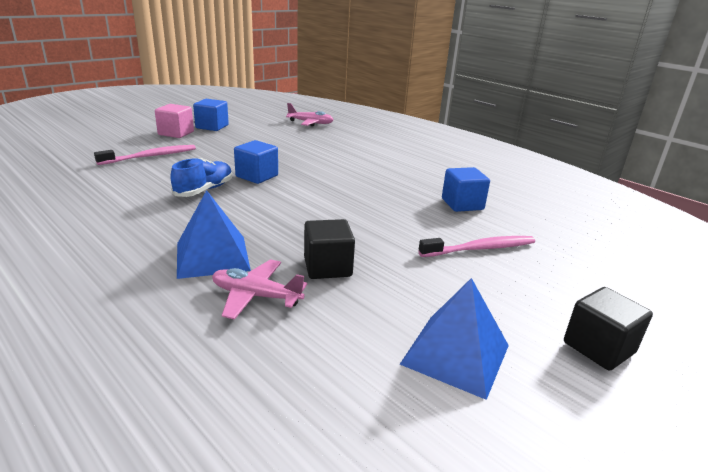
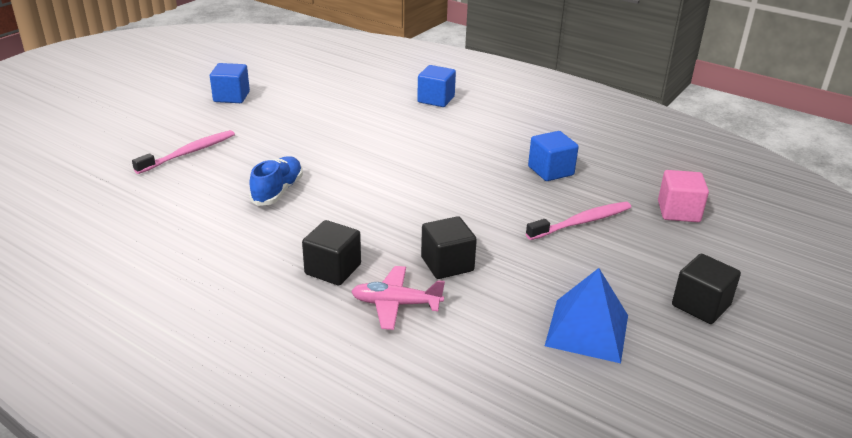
camera: 10 degrees left, 5 degrees up
(176, 133) = (195, 113): pink cube -> pink cube (678, 212)
(212, 256) = (333, 269): blue pyramid -> black cube
(257, 176) = (323, 164): blue cube -> blue cube (436, 99)
(310, 123) = (344, 75): pink plane -> none

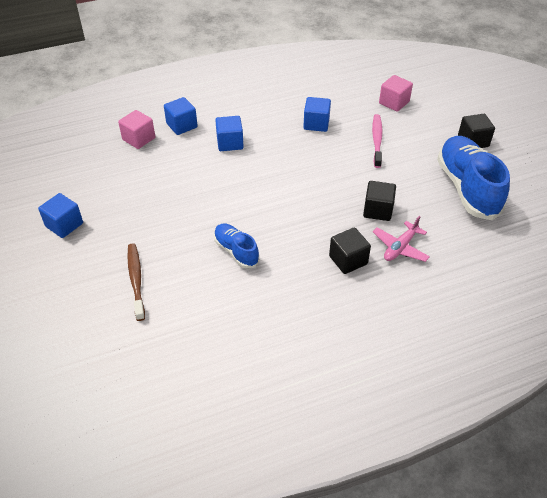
camera: 55 degrees left, 15 degrees up
(189, 153) = (136, 280): pink toothbrush -> brown toothbrush
(387, 87) = (139, 139): none -> pink cube
(443, 132) = (230, 143): none -> blue cube
(587, 330) = (467, 188): blue pyramid -> blue shoe

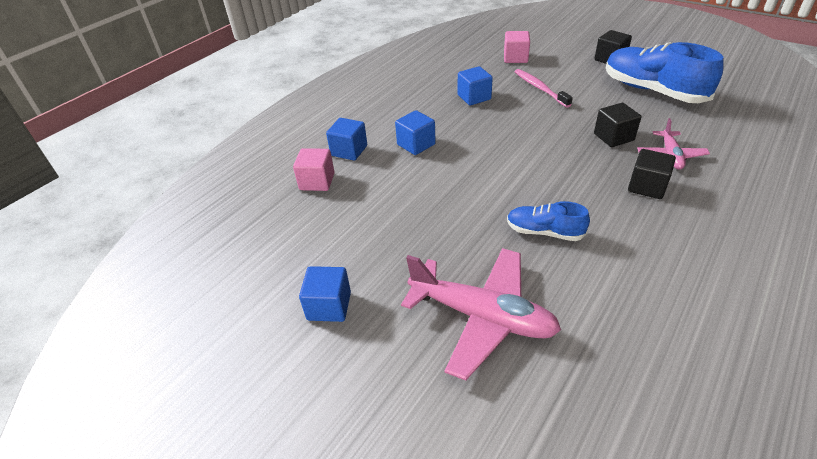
camera: 30 degrees left, 5 degrees down
(136, 280) = (482, 317): brown toothbrush -> pink plane

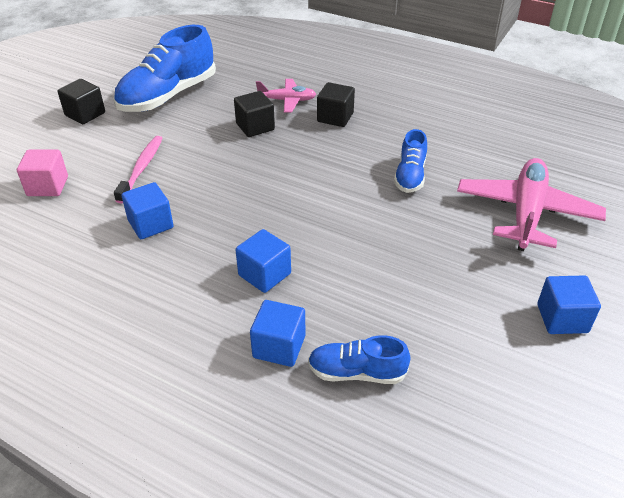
camera: 100 degrees left, 0 degrees up
(317, 181) = (356, 372): pink cube -> blue shoe
(540, 88) = (141, 168): pink toothbrush -> pink toothbrush turned 135 degrees clockwise

